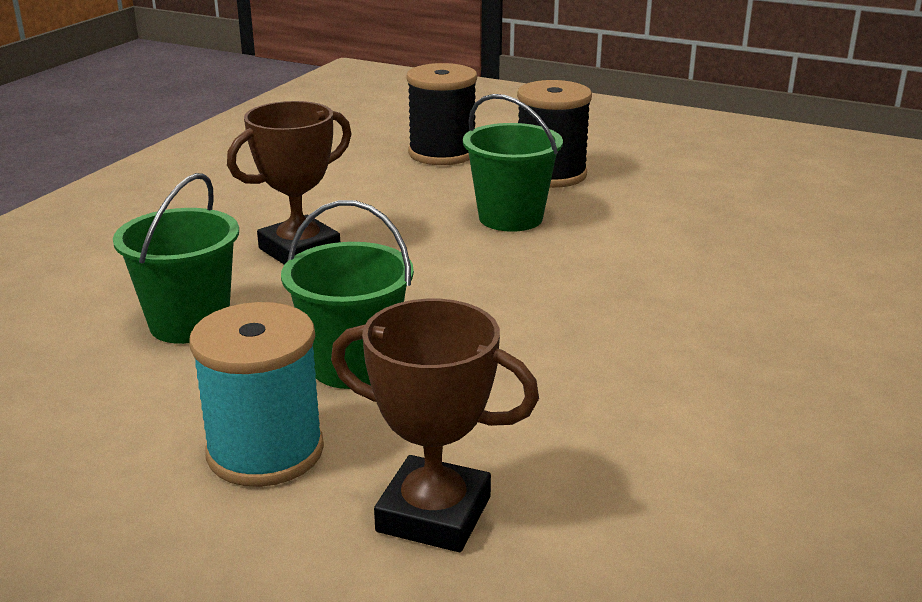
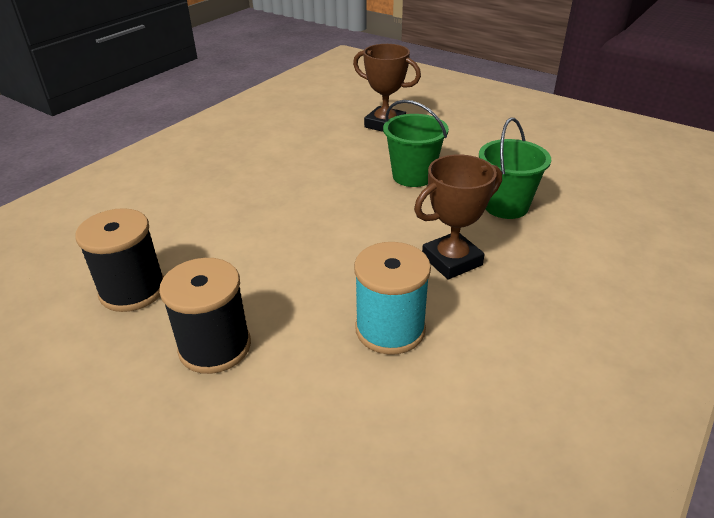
camera: 170 degrees left, 10 degrees up
(265, 451) = (448, 145): turquoise spool -> turquoise spool (390, 329)
(442, 153) = (308, 409): black spool -> black spool (133, 290)
(510, 218) = (285, 282): green bucket -> none

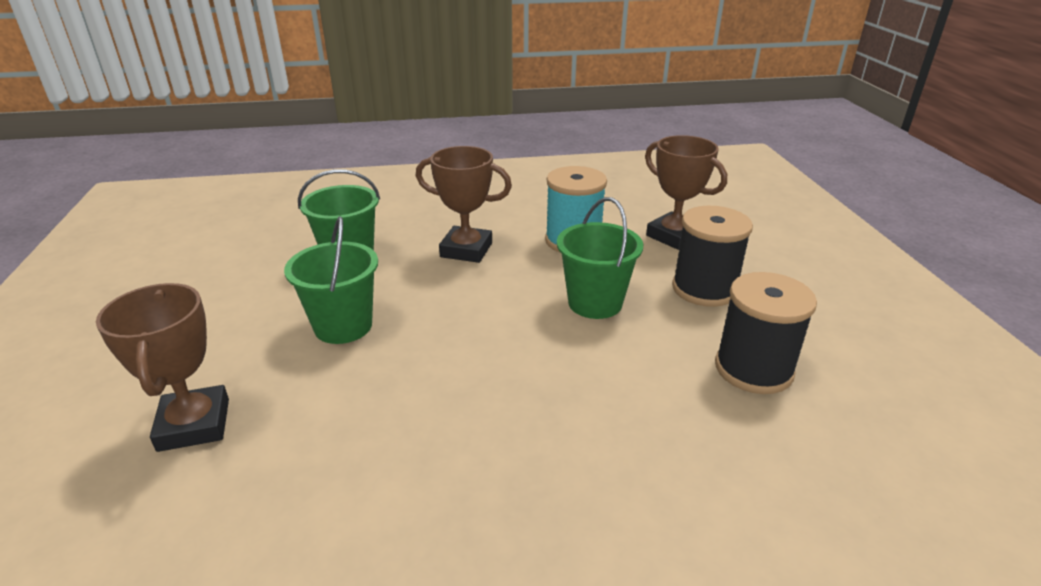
camera: 135 degrees left, 5 degrees down
(292, 276) = (595, 303): none -> green bucket
(304, 411) = (674, 236): none -> brown trophy

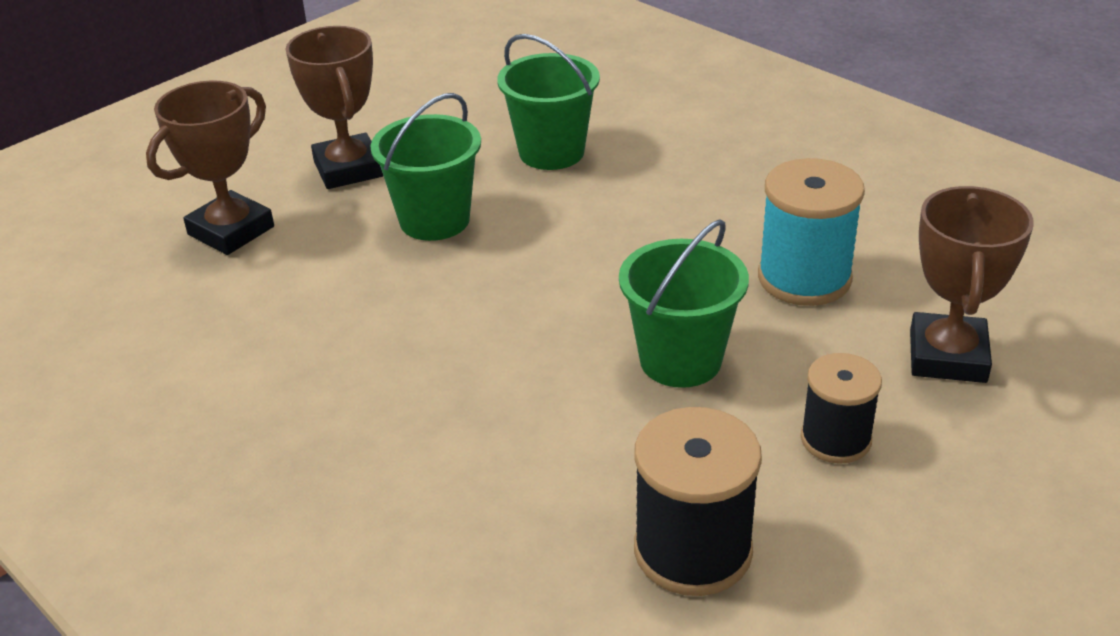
camera: 55 degrees right, 5 degrees up
(466, 250) = (669, 213): brown trophy -> brown trophy (348, 169)
(704, 289) = (835, 439): black spool -> black spool, size x0.65

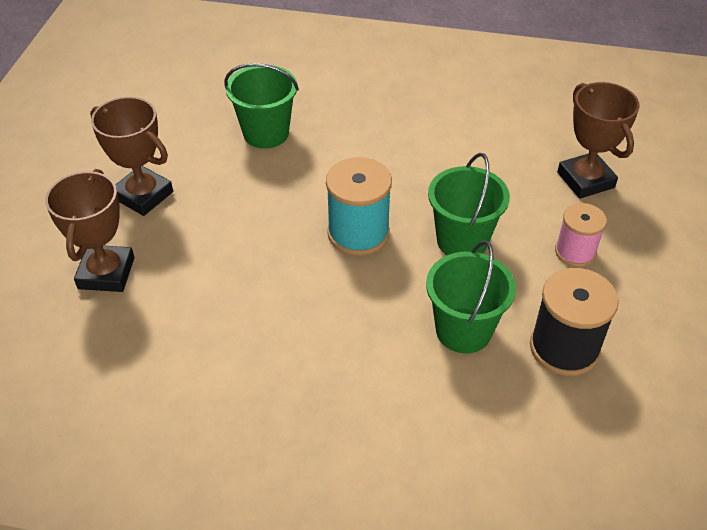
camera: 35 degrees left, 10 degrees up
(434, 220) = (237, 210): green bucket -> green bucket (463, 330)
(804, 278) = (480, 162): turquoise spool -> turquoise spool (358, 233)
(835, 439) = (575, 252): black spool -> pink spool

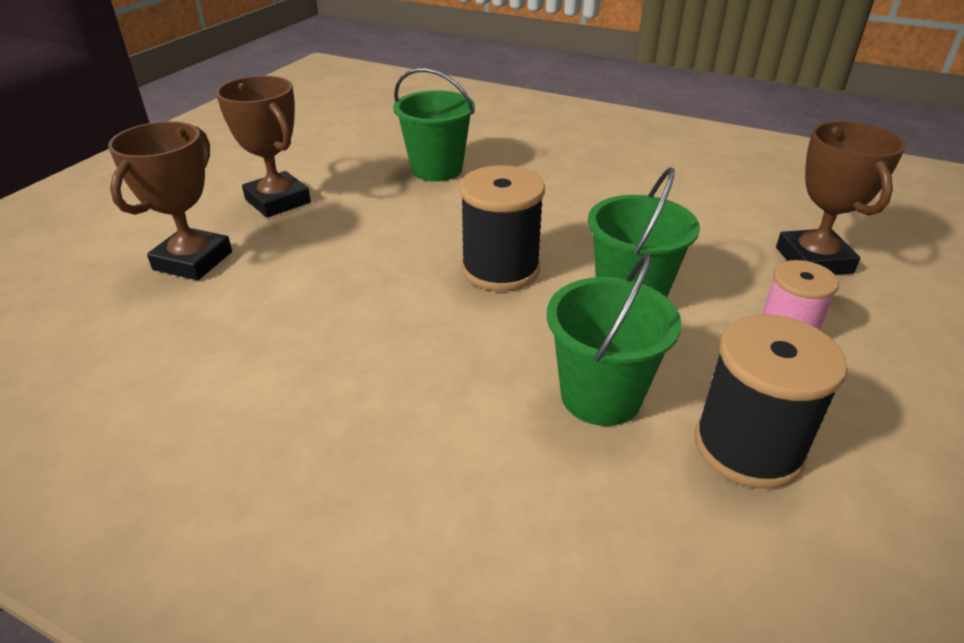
camera: 15 degrees right, 10 degrees down
(358, 233) = (500, 269): turquoise spool -> black spool

